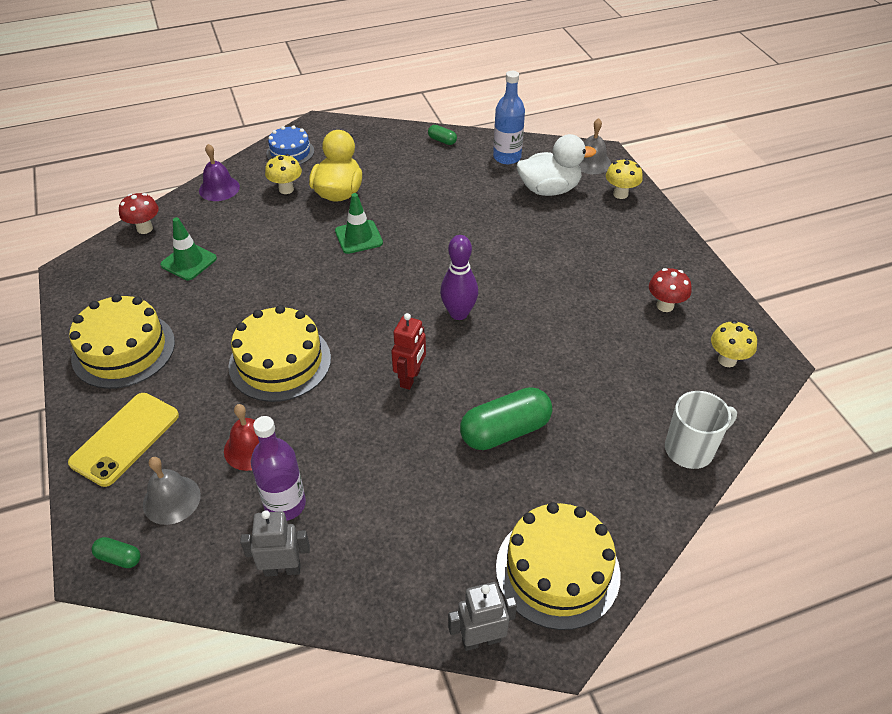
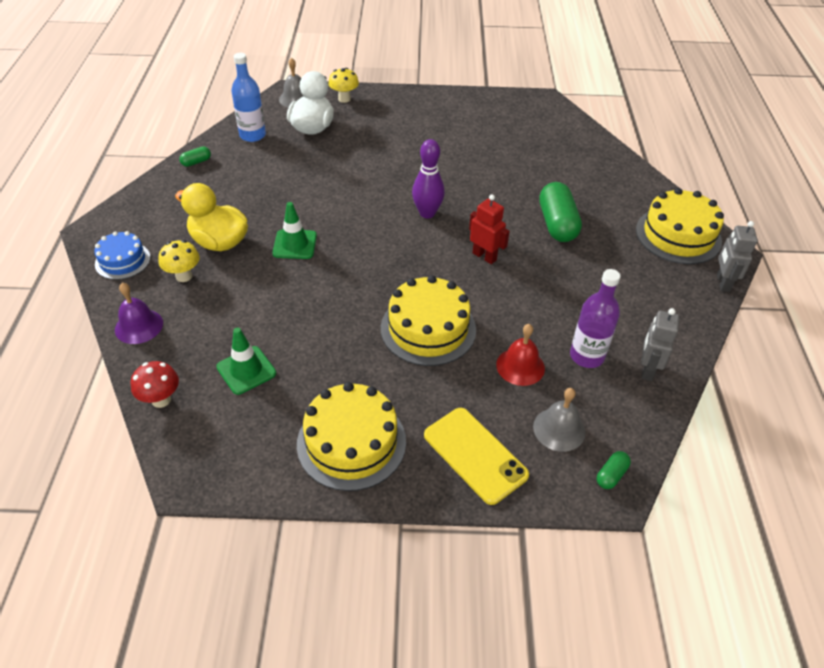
camera: 70 degrees left, 0 degrees up
(665, 306) = (473, 120): red mushroom -> none
(690, 449) = (601, 154): white mug -> none
(727, 360) = (535, 115): yellow mushroom -> none

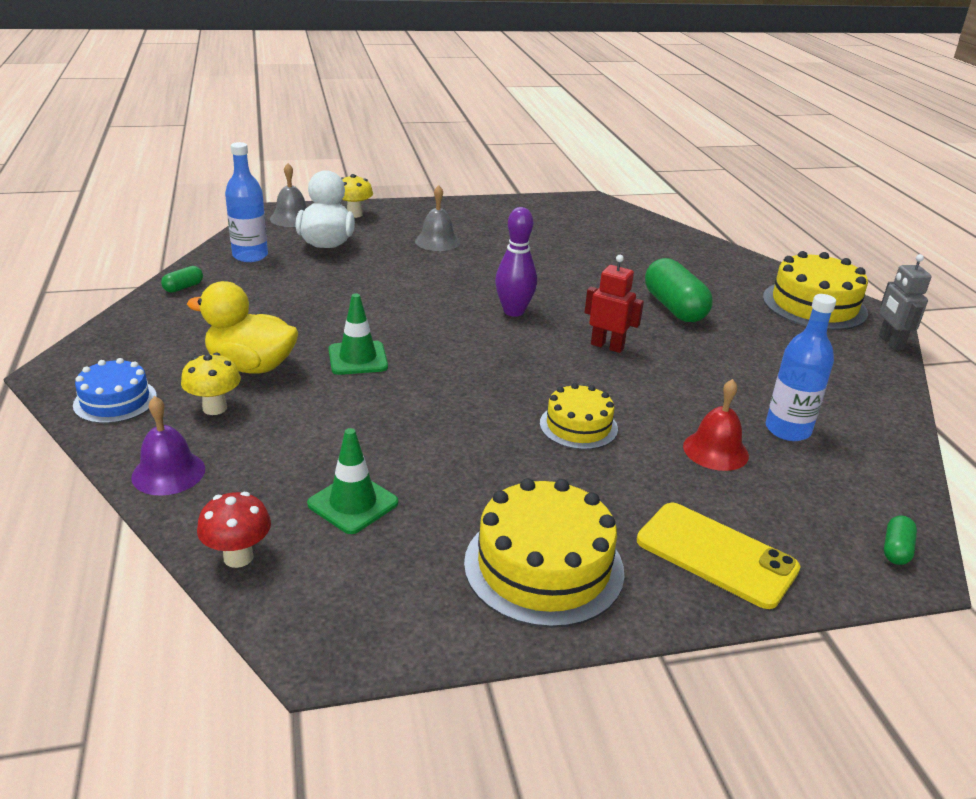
camera: 15 degrees left, 15 degrees down
(428, 328) = (578, 426): yellow cake -> yellow cake, size x0.60
(559, 429) = (803, 510): grey bell -> grey bell (437, 241)
(586, 356) = (787, 430): purple bottle -> blue bottle
(647, 369) = (865, 434): grey robot -> none

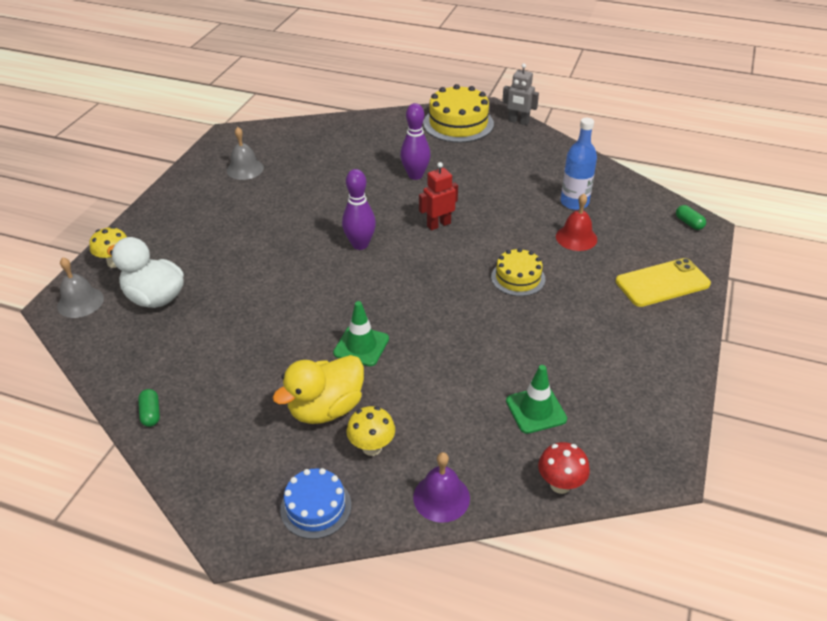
camera: 55 degrees left, 10 degrees up
(250, 256) = (130, 352): blue bottle -> none
(437, 241) = (216, 236): grey bell -> grey bell (245, 169)
(544, 566) = (639, 350): yellow cake -> none
(674, 307) = (415, 175): green capsule -> purple bowling pin

